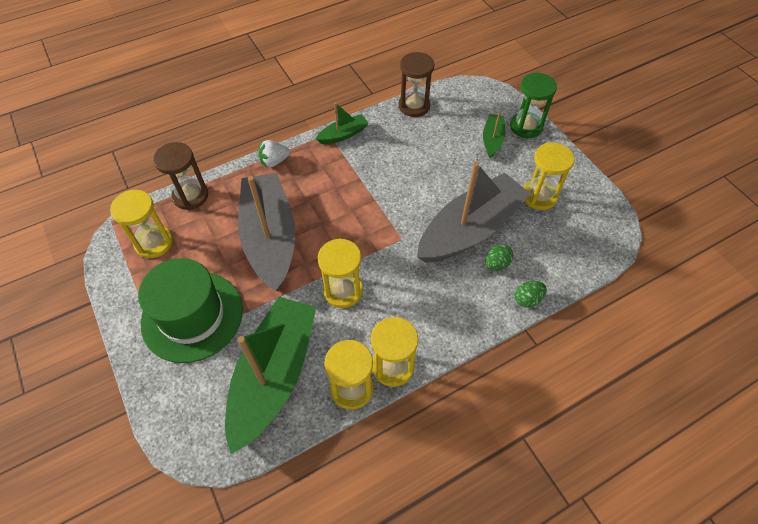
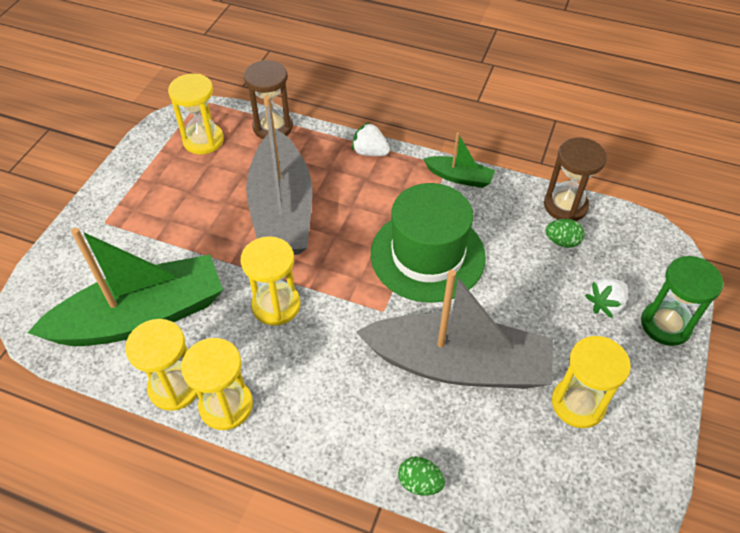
camera: 50 degrees right, 5 degrees down
(192, 316) = (154, 217): green hat -> green hat (427, 255)
(270, 238) = (282, 210): grey boat -> grey boat turned 135 degrees clockwise
(492, 140) = (605, 304): green boat -> white strawberry
(496, 264) = (437, 420): green egg -> green egg (562, 242)

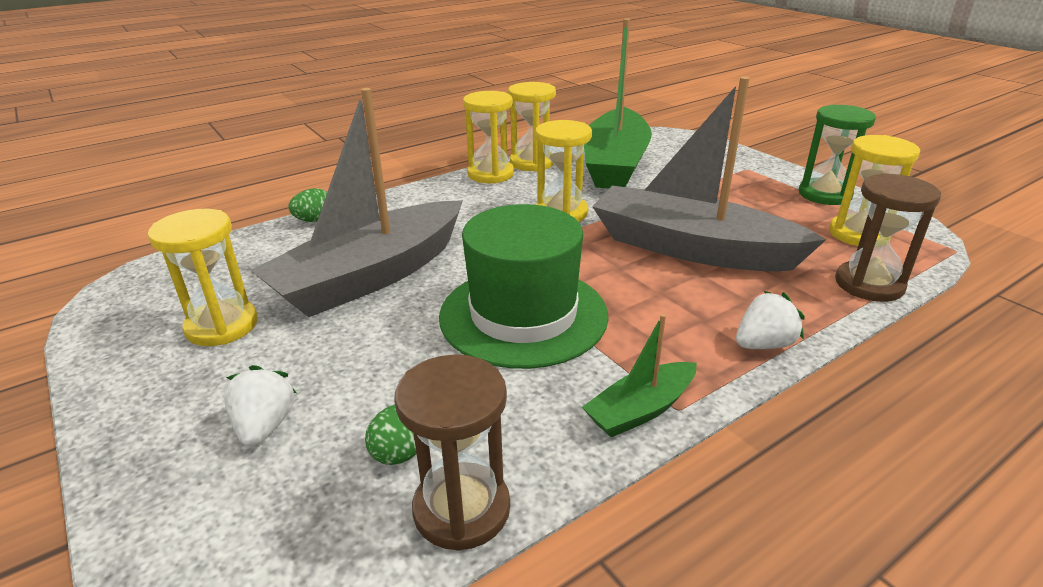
camera: 125 degrees right, 20 degrees down
(665, 324) = (152, 469): green hourglass -> green hourglass (824, 194)

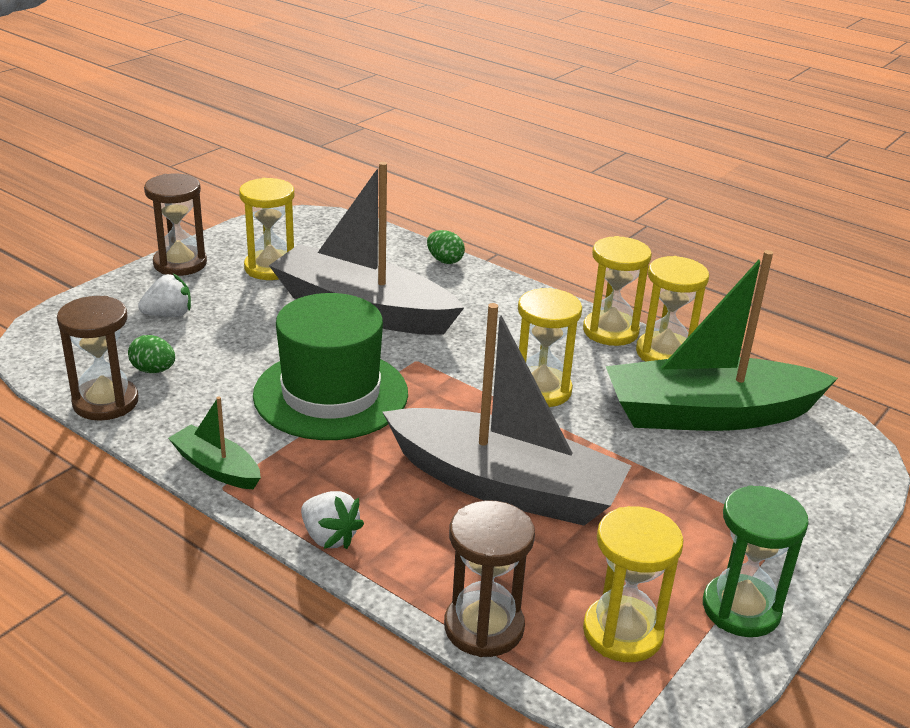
camera: 70 degrees right, 0 degrees up
(127, 404) = (180, 263): none -> brown hourglass
(691, 248) = (505, 486): grey boat -> grey boat turned 105 degrees clockwise

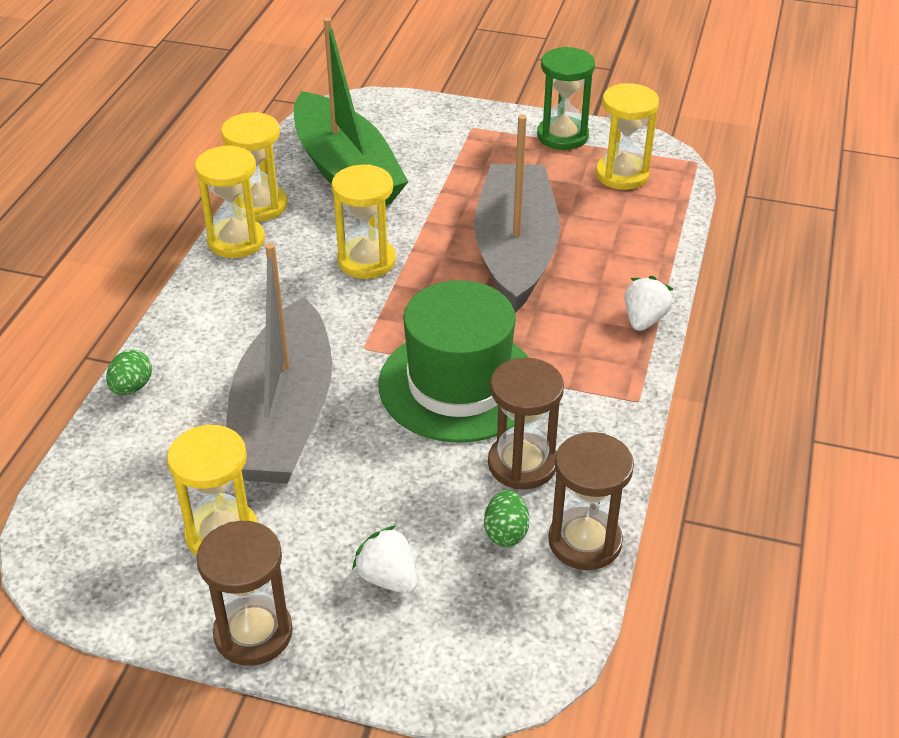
camera: 110 degrees left, 10 degrees up
(216, 468) = (617, 415): green boat -> none
(484, 627) = (666, 227): brown hourglass -> brown hourglass (522, 464)

